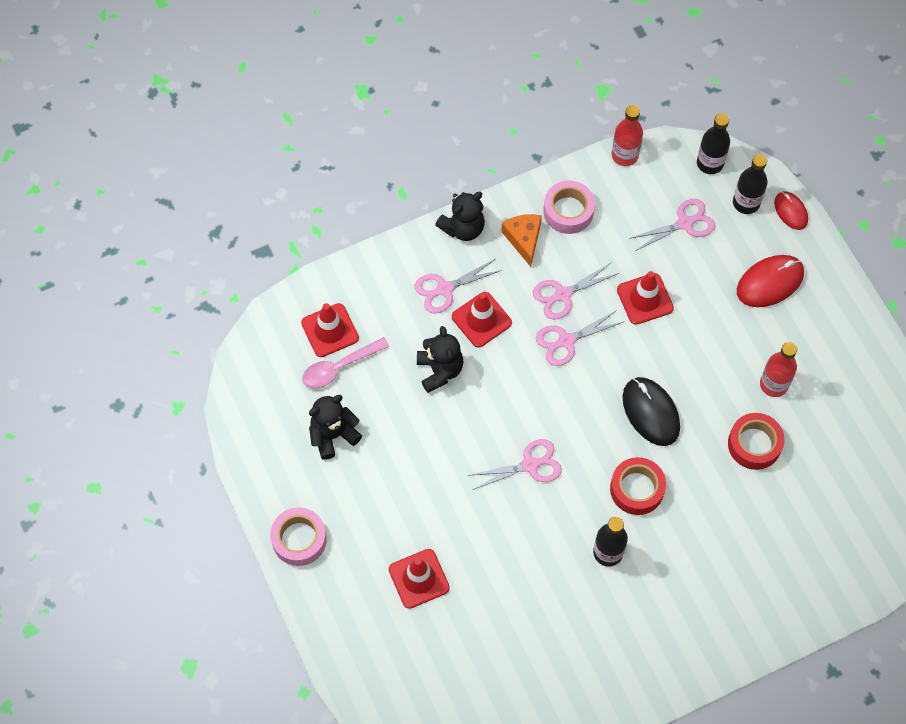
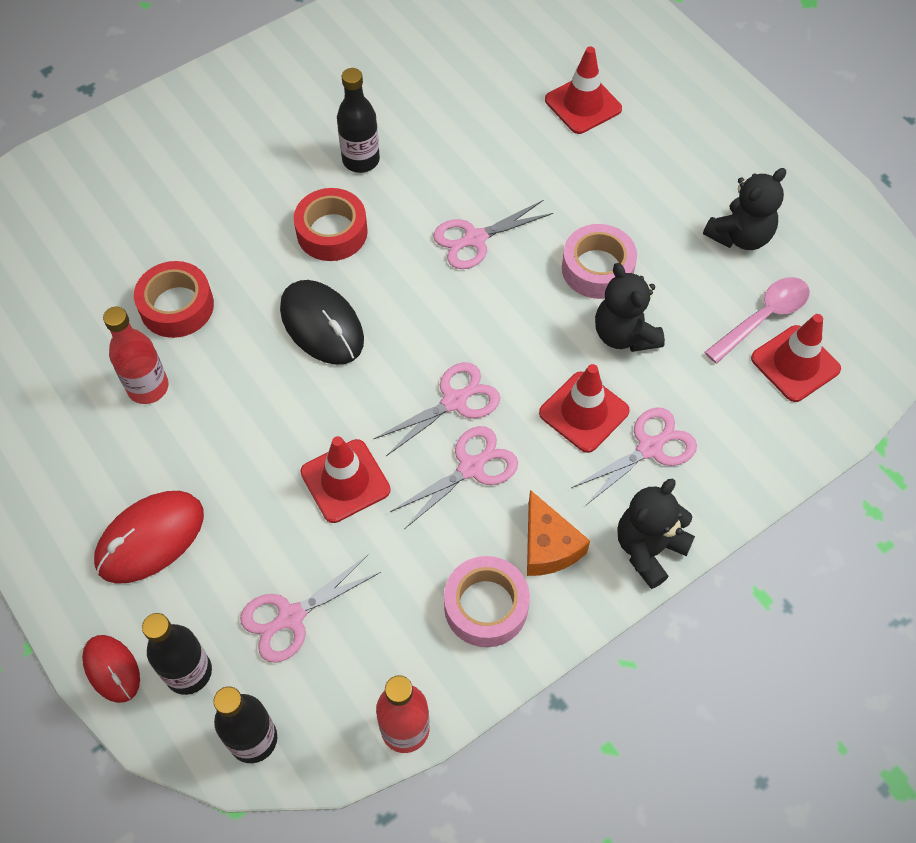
camera: 170 degrees right, 5 degrees down
(299, 539) = (737, 122): pink tape -> pink tape (597, 268)

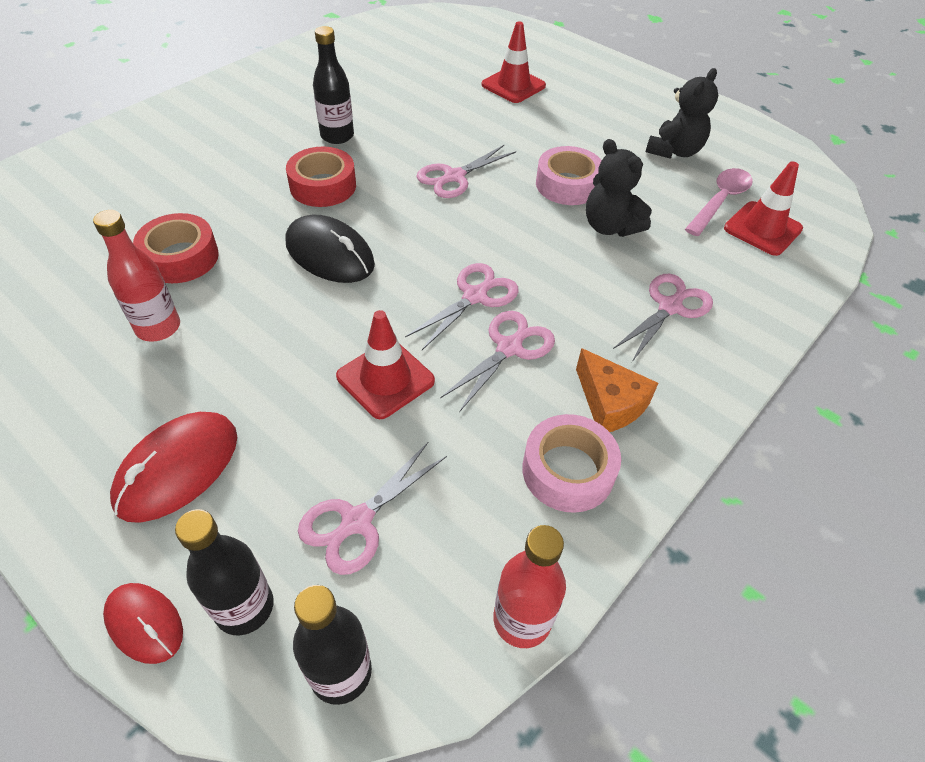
camera: 15 degrees left, 10 degrees down
(584, 412) = (598, 288): red traffic cone -> none
(648, 549) = (706, 390): black teddy bear -> none

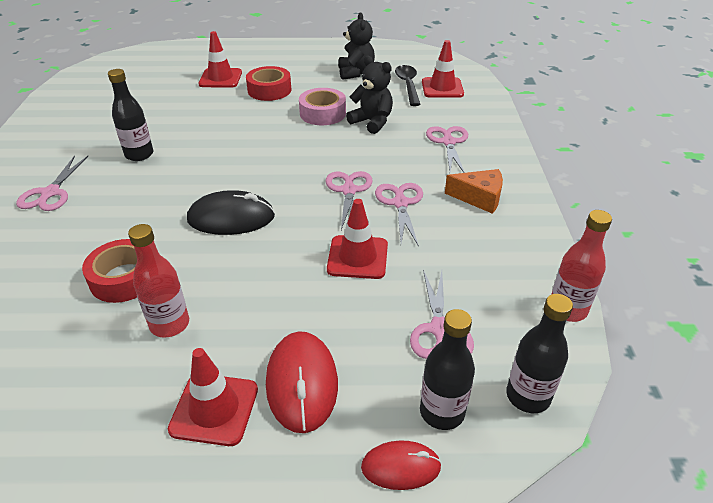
camera: 40 degrees left, 10 degrees down
(93, 434) = (214, 409): none -> red traffic cone
(323, 186) = (171, 186): red tape -> red tape (269, 90)
(454, 177) = (252, 140): pink scissors -> pink scissors (50, 193)
(568, 470) = (501, 237): pink tape -> none
(610, 227) = (372, 122): black teddy bear -> black teddy bear turned 150 degrees counterclockwise
(720, 201) = (408, 85): pink spoon -> black spoon

